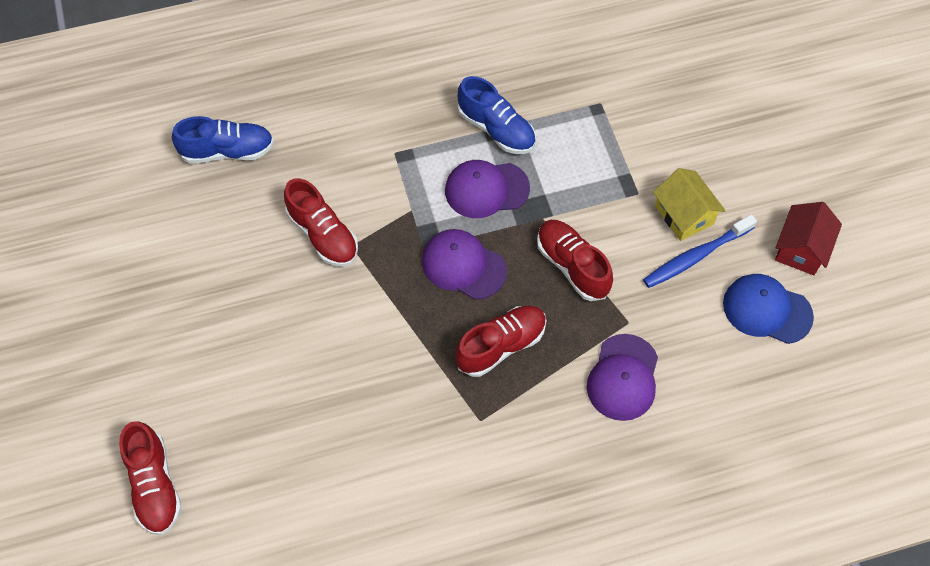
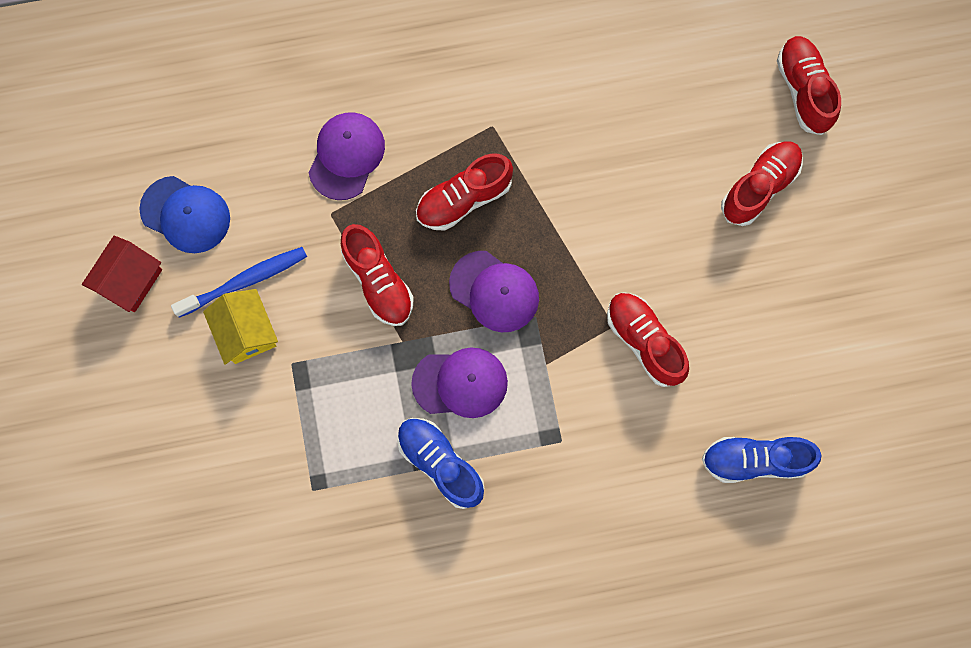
camera: 175 degrees left, 15 degrees up
(208, 381) = (759, 187): none -> red shoe

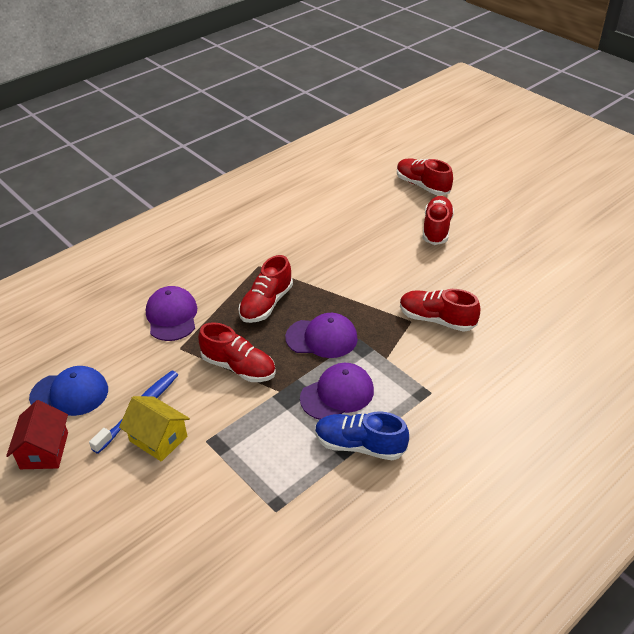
camera: 30 degrees left, 35 degrees down
(754, 460) = (556, 344): blue shoe -> none

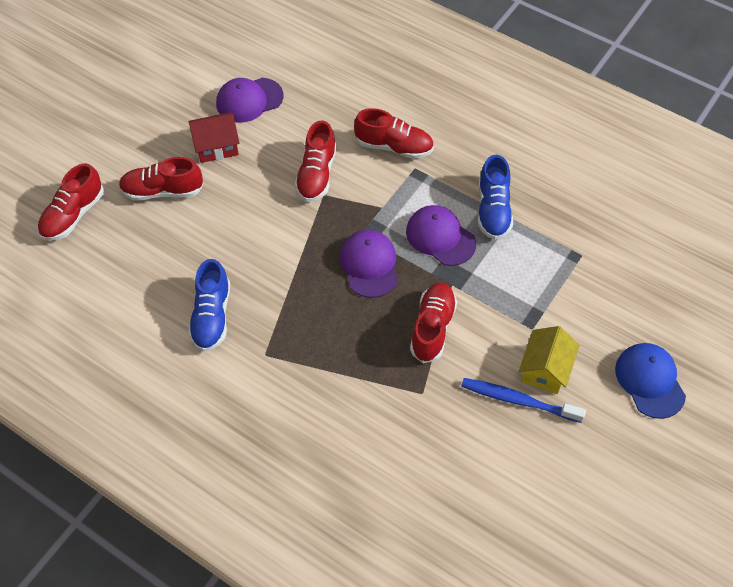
camera: 105 degrees left, 15 degrees up
(44, 450) = (597, 468): red house -> red house (216, 146)
(70, 394) = (521, 478): blue cap -> blue cap (650, 381)
(172, 316) = (375, 419): purple cap -> purple cap (249, 100)
(266, 304) = (331, 328): red shoe -> red shoe (394, 147)
(304, 243) = (212, 316): none -> blue shoe

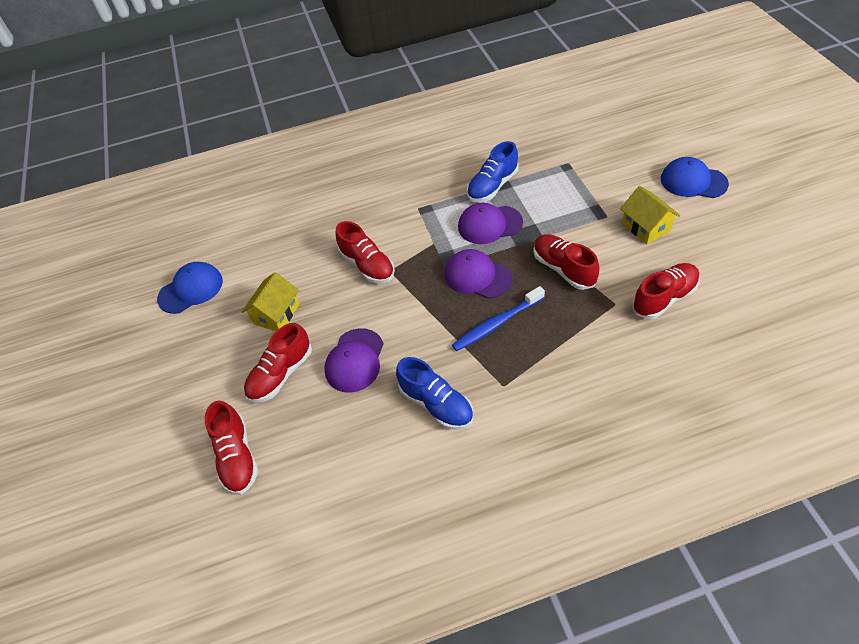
camera: 45 degrees left, 5 degrees down
(196, 71) = (191, 289): none -> blue cap
(216, 146) = (276, 314): red house -> yellow house
(249, 100) = (256, 270): purple cap -> purple cap (355, 360)
(394, 147) = (388, 209): red shoe -> red shoe (664, 298)
(493, 210) = (492, 186): blue shoe -> blue shoe turned 90 degrees clockwise
(518, 400) = (661, 254): blue toothbrush -> blue toothbrush (496, 324)

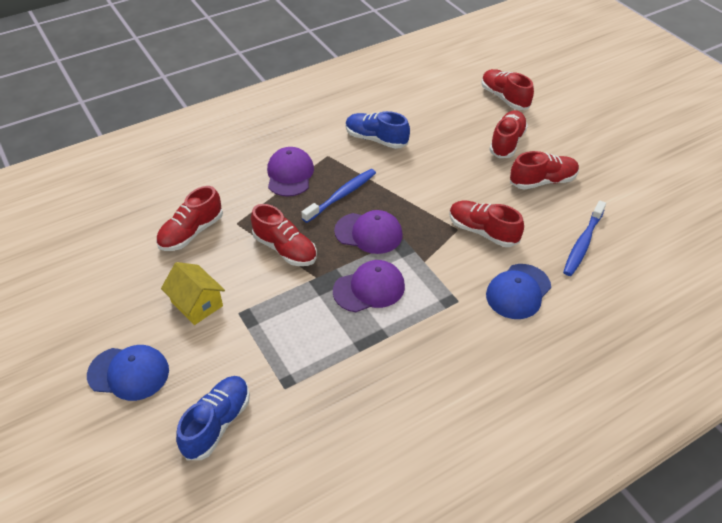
camera: 160 degrees right, 5 degrees down
(191, 289) = (641, 191): blue cap -> blue cap (518, 291)
(276, 314) = (542, 181): yellow house -> red shoe
(285, 244) = (583, 243): none -> blue toothbrush
(355, 360) = (452, 157): purple cap -> purple cap (290, 174)
(492, 186) = (377, 340): blue shoe -> blue shoe (217, 423)

